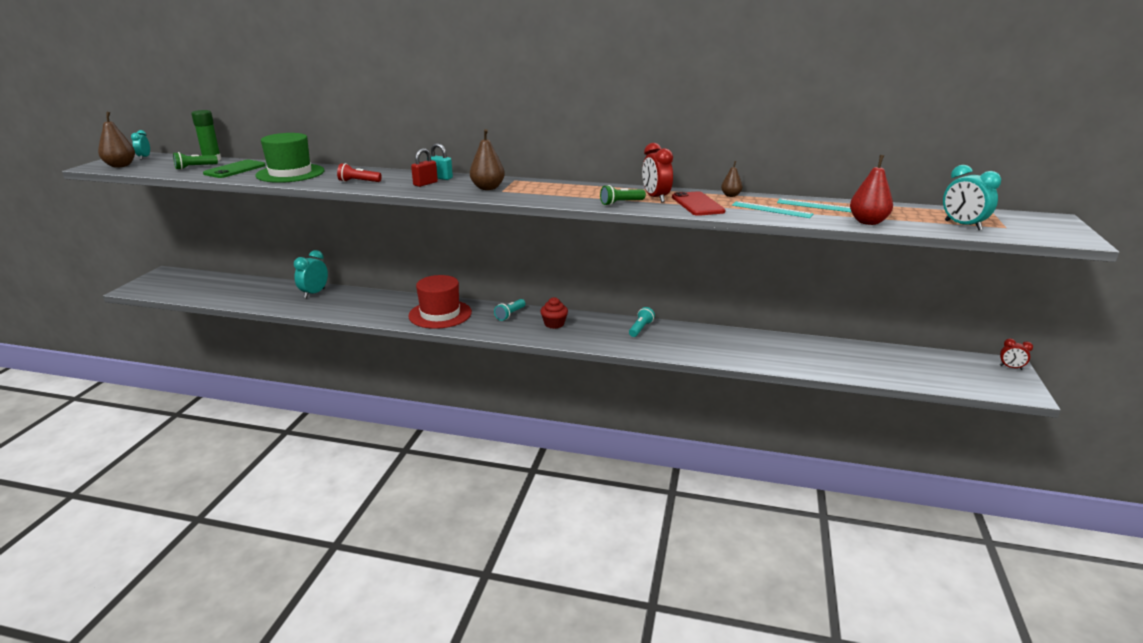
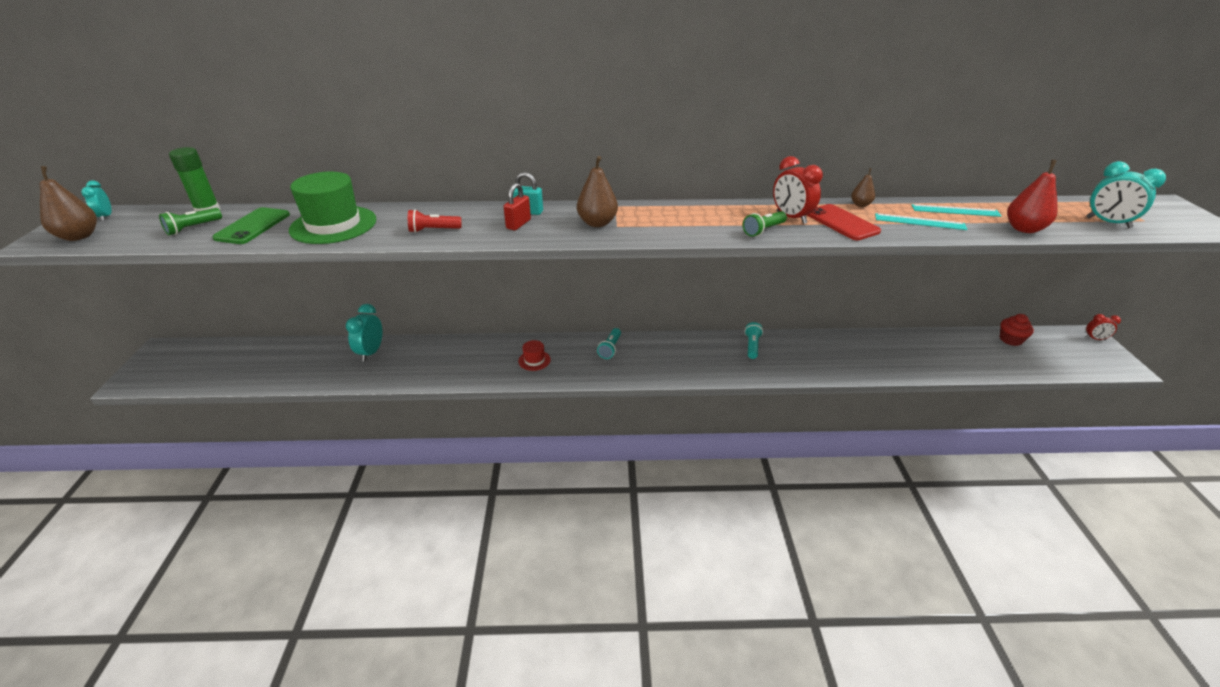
camera: 15 degrees left, 10 degrees up
(440, 314) = (534, 360): red hat -> red hat, size x0.46
(554, 324) = (663, 354): red cupcake -> red cupcake (1010, 339)

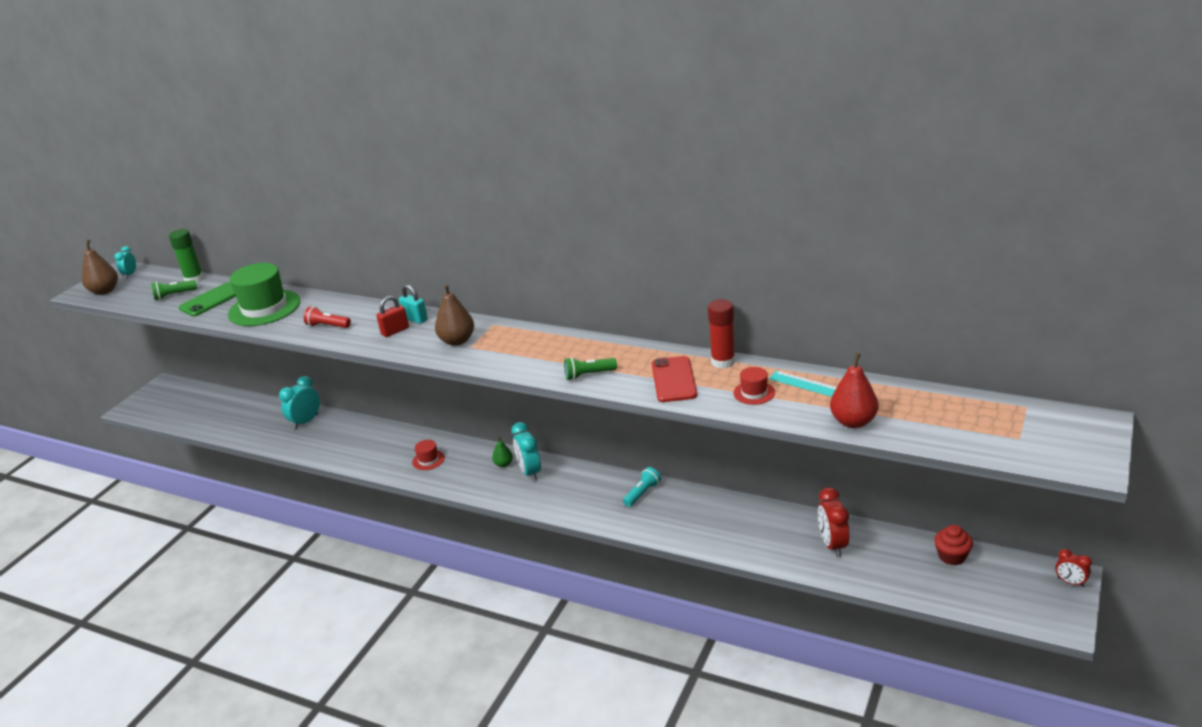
camera: 30 degrees right, 5 degrees down
(610, 349) = (503, 464): turquoise flashlight -> green pear
(791, 218) = (633, 365): red clock -> red clock (832, 545)
(860, 205) = (723, 362): brown pear -> red glue stick
(919, 222) = (754, 393): turquoise ruler -> red hat
(1108, 223) = (966, 433): turquoise clock -> turquoise clock (530, 472)

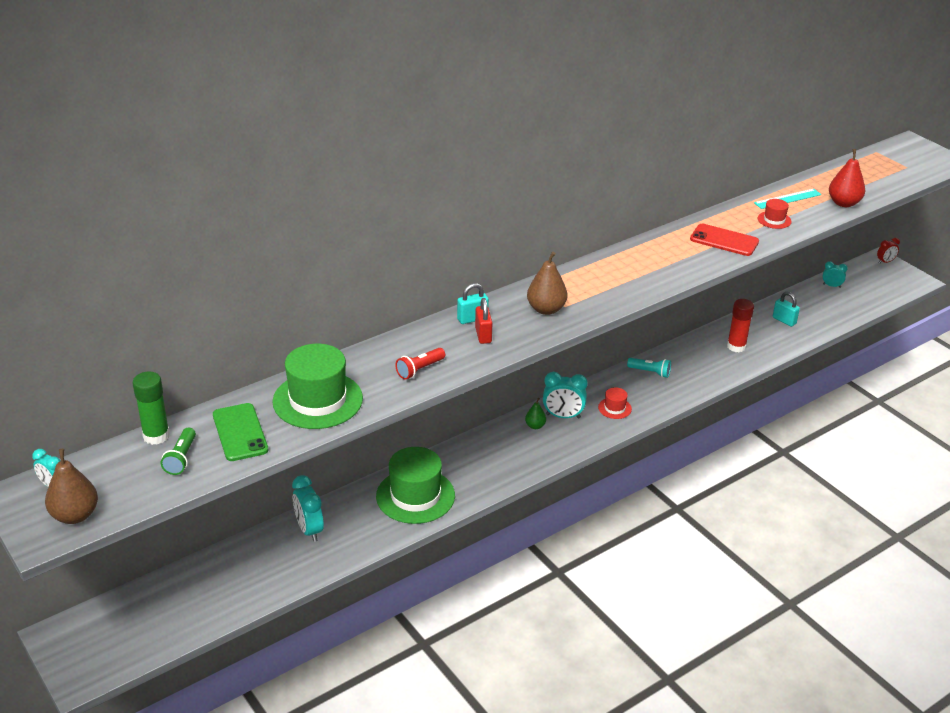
camera: 65 degrees left, 5 degrees up
(371, 447) = (415, 496): none -> green hat
(428, 460) = (480, 467): red hat -> red hat (614, 408)
(588, 375) = (678, 269): green flashlight -> none
(642, 493) = (650, 372): turquoise flashlight -> turquoise flashlight turned 135 degrees clockwise
(723, 362) = (719, 215): red glue stick -> red glue stick (736, 346)
(832, 545) = (784, 320): red clock -> turquoise padlock
(952, 556) = (831, 286): red cupcake -> turquoise clock

